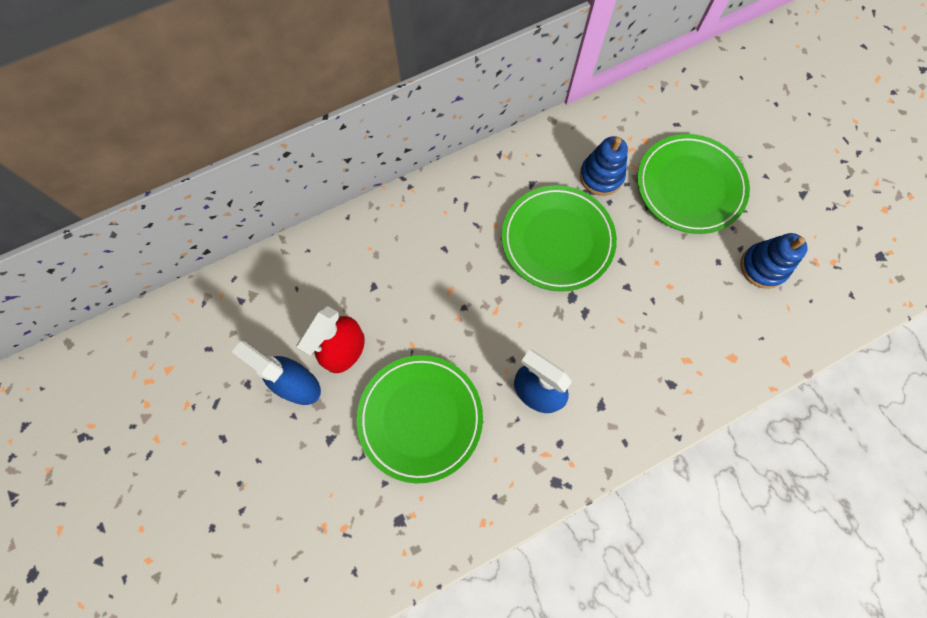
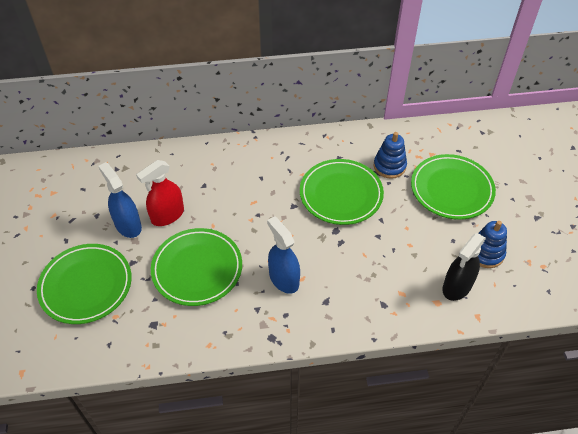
camera: 20 degrees right, 20 degrees down
(283, 497) = (86, 286): none -> green plate
(747, 327) = (457, 286): none -> black spray bottle

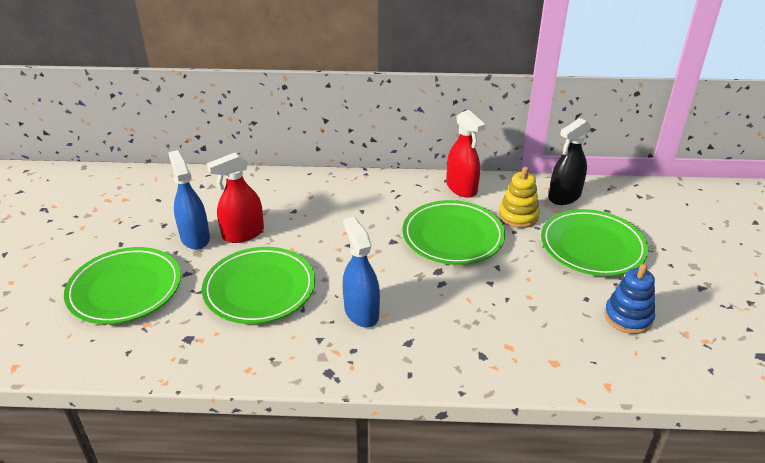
camera: 10 degrees right, 15 degrees down
(338, 142) = (461, 188): none -> red spray bottle
(389, 166) = (518, 216): blue stacking toy -> yellow stacking toy
(457, 286) = (584, 348): black spray bottle -> black spray bottle (564, 196)

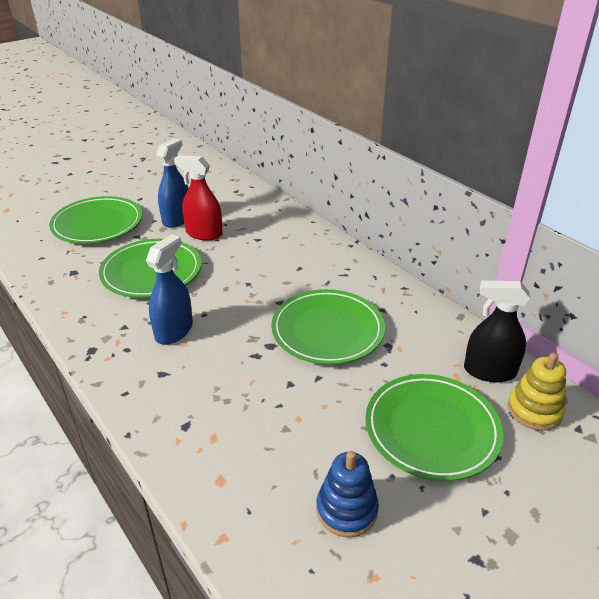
camera: 50 degrees right, 0 degrees up
(461, 188) = (405, 301): red spray bottle -> none
(518, 216) = (411, 355): yellow stacking toy -> yellow stacking toy (534, 410)

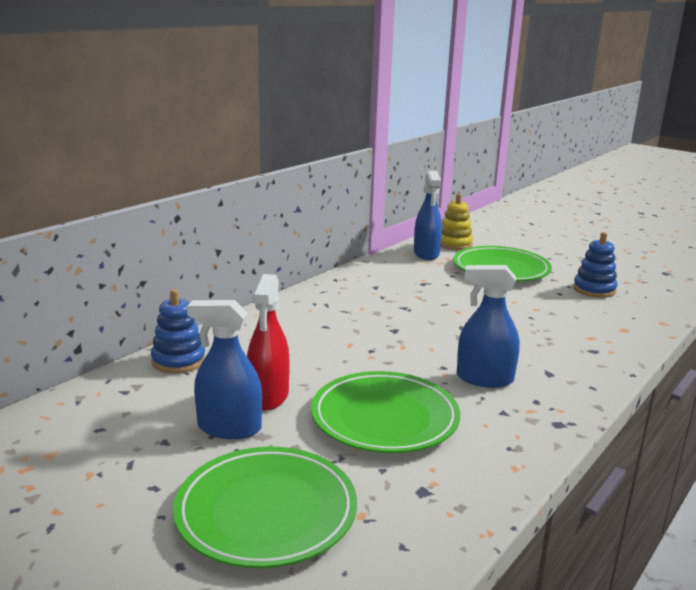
camera: 105 degrees left, 15 degrees down
(266, 207) = (178, 361): none -> blue stacking toy
(327, 330) = (422, 306): green plate -> none
(489, 371) = (426, 254): black spray bottle -> blue spray bottle

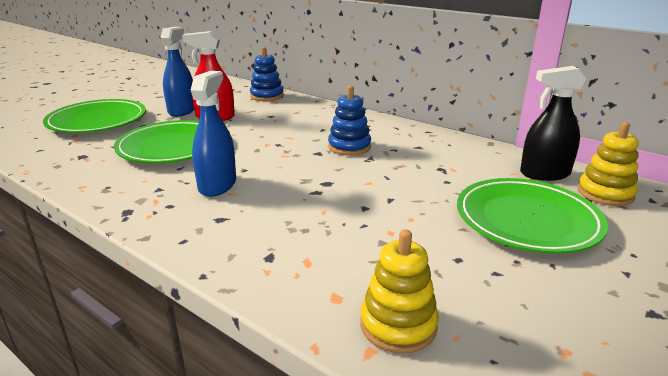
camera: 90 degrees right, 5 degrees up
(426, 254) = (544, 174): blue spray bottle -> black spray bottle
(594, 289) = (492, 297): blue stacking toy -> blue stacking toy (349, 147)
(636, 314) = (398, 325): none -> yellow stacking toy

